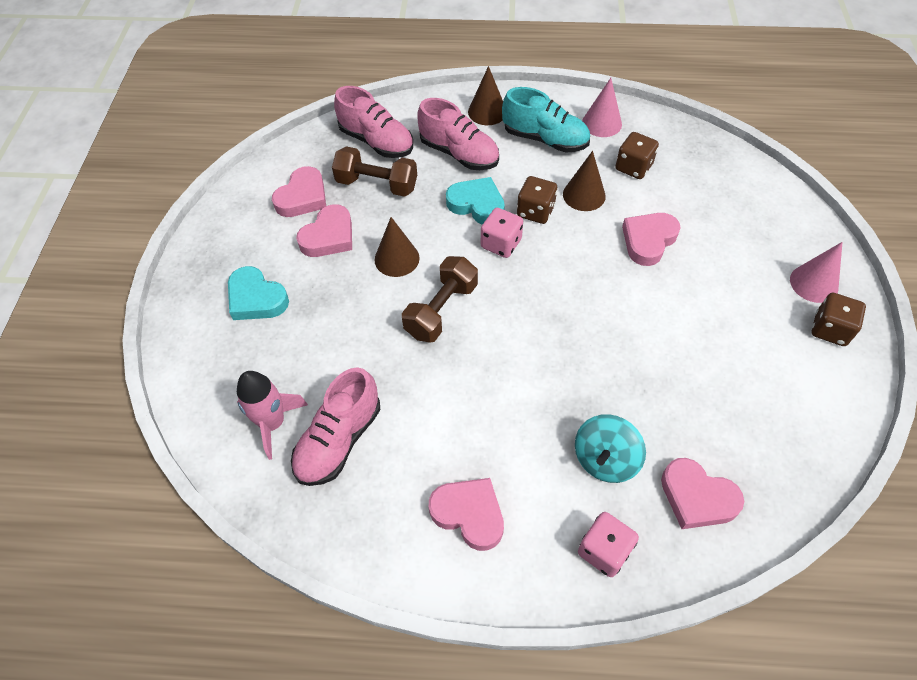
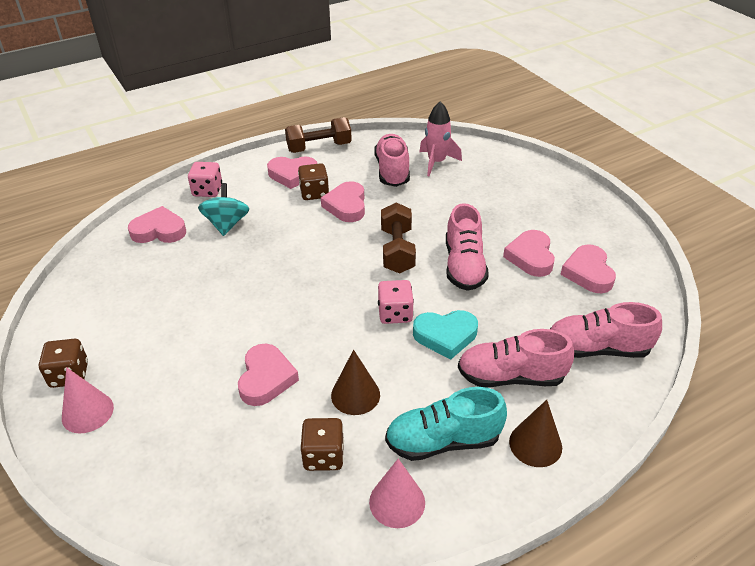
camera: 145 degrees right, 15 degrees down
(256, 298) = (525, 203): turquoise heart -> none
(377, 184) = (546, 311): brown dumbbell -> brown dumbbell (319, 147)
(397, 258) = (464, 266): brown cone -> pink shoe
(443, 408) = (346, 206): none -> pink heart
(535, 211) = (389, 355): brown dice -> brown dice (314, 193)

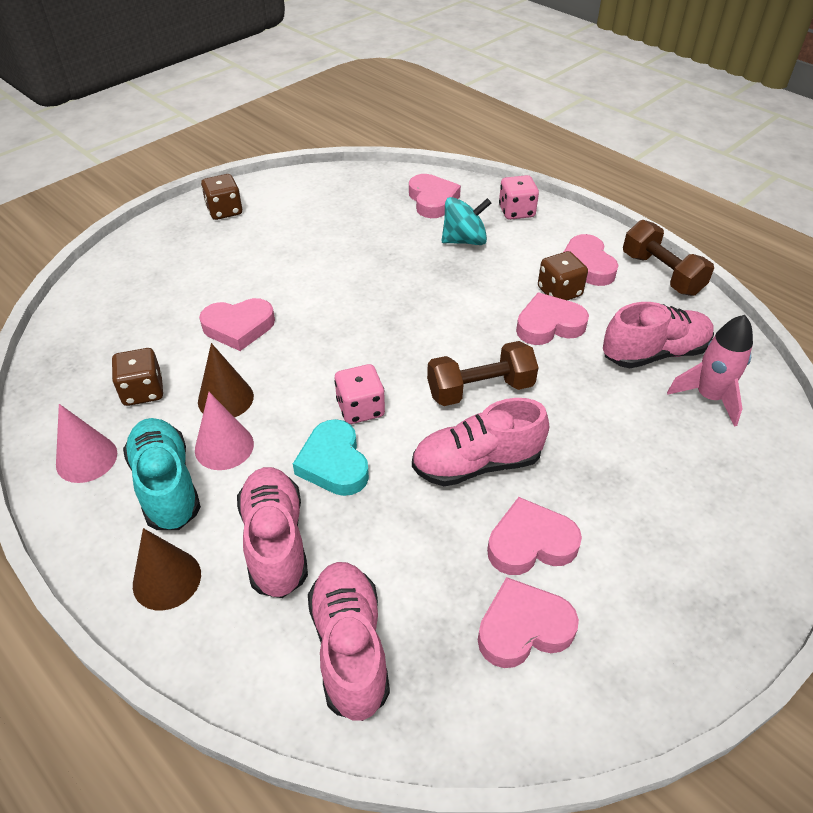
camera: 75 degrees right, 5 degrees up
(87, 412) = (184, 233): pink cone -> pink cone (224, 446)

